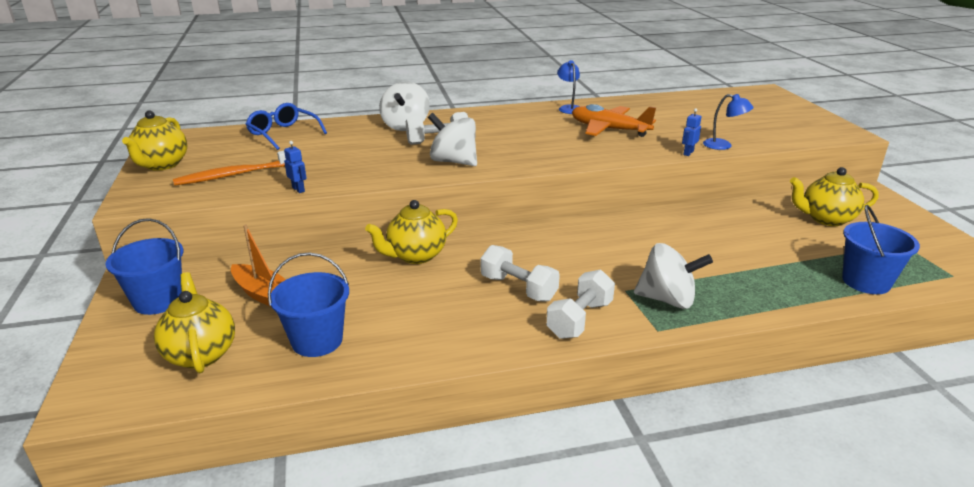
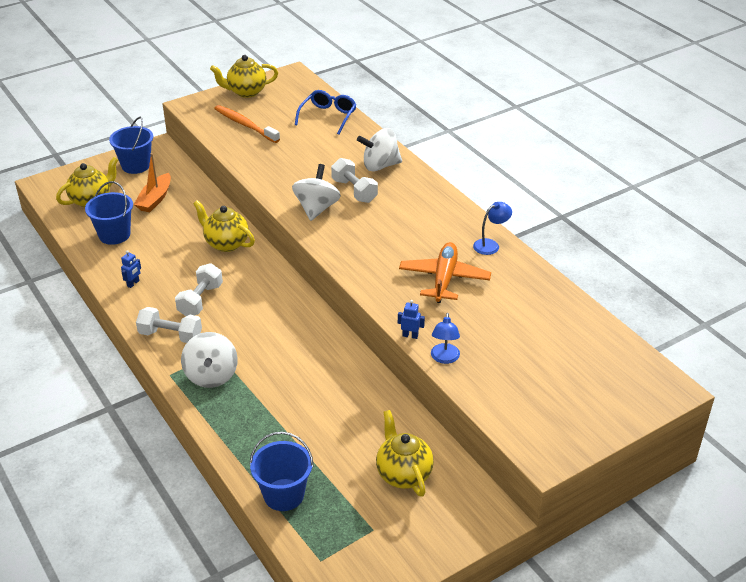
camera: 70 degrees right, 10 degrees up
(298, 189) = (233, 156): blue robot -> blue robot (133, 283)

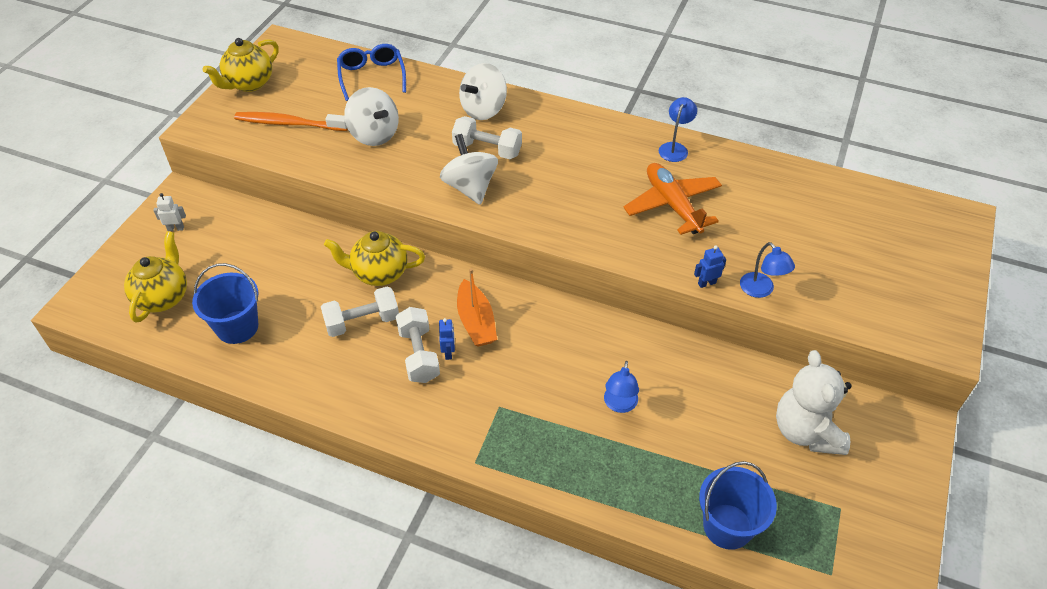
camera: 35 degrees left, 10 degrees up
(133, 283) = (322, 376): blue robot -> blue robot (448, 352)
(136, 165) = (176, 228): blue bucket -> white robot
(155, 199) = (242, 259): orange boat -> orange boat (476, 322)
(170, 335) = (429, 415): white dumbbell -> white dumbbell (362, 322)
(211, 375) = (520, 436): white spinning top -> white spinning top (374, 134)
(293, 391) = (619, 405): none -> blue lamp
(403, 474) = (806, 431): yellow teapot -> white teddy bear

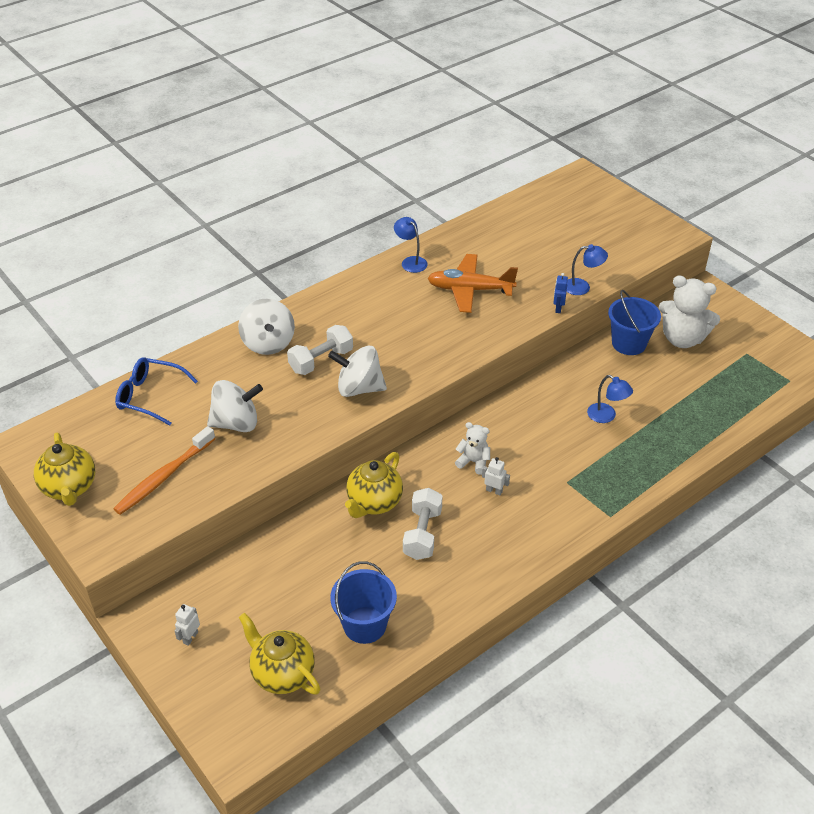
camera: 60 degrees left, 5 degrees down
(419, 355) = (484, 510): white dumbbell -> none
(448, 352) = (494, 491): blue robot -> white robot
(476, 322) = (473, 462): orange boat -> white teddy bear
(727, 526) = (733, 409): blue bucket -> blue bucket (629, 343)

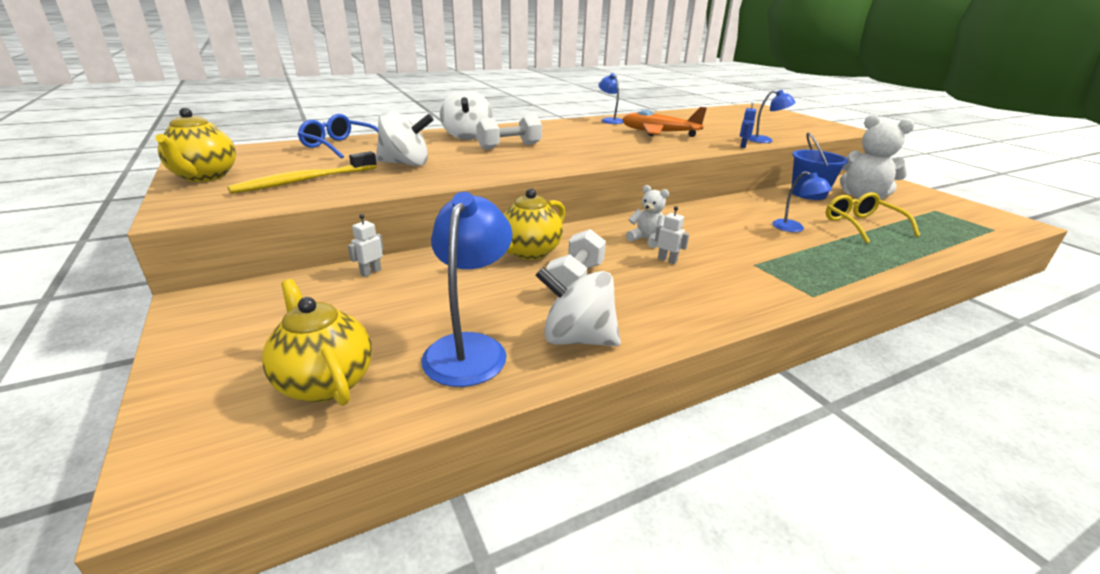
camera: 10 degrees right, 15 degrees down
(164, 477) = (304, 181): orange toothbrush -> yellow toothbrush
(190, 637) = (239, 326): white robot -> white robot (371, 272)
(359, 388) = (538, 160): white spinning top -> white spinning top (577, 338)
(364, 625) = (469, 348): blue bucket -> blue lamp
(670, 398) = (862, 225): none -> yellow glasses

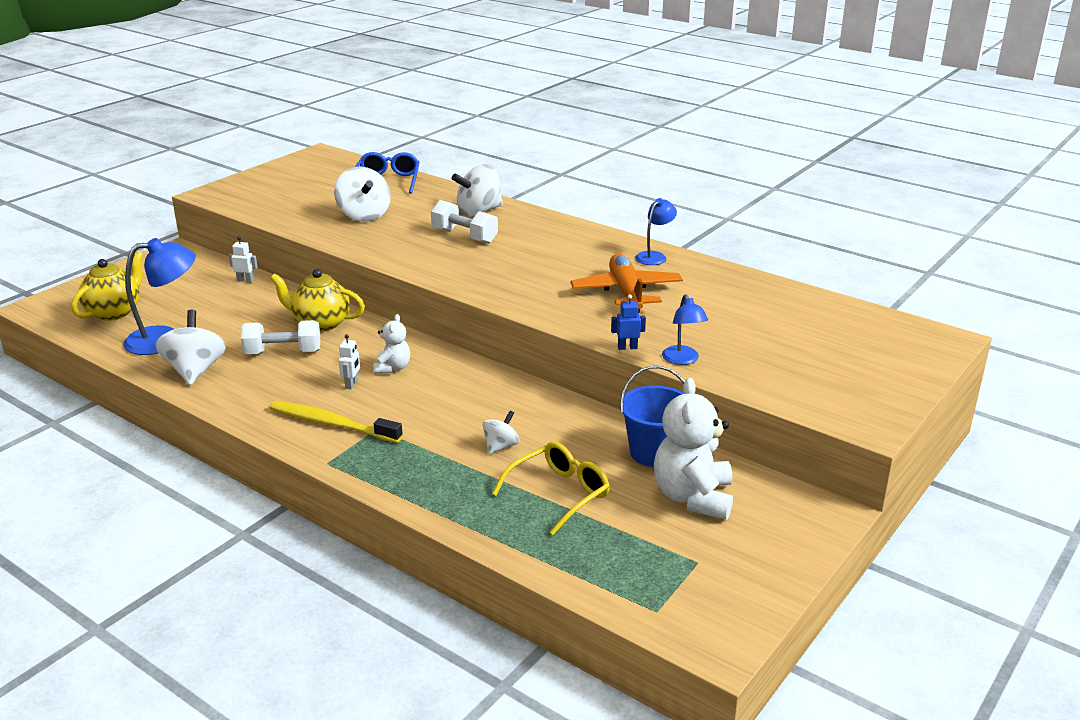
camera: 65 degrees right, 0 degrees up
(205, 177) = (273, 174): yellow teapot -> none
(304, 181) = (291, 201): yellow toothbrush -> yellow toothbrush (331, 424)
(794, 228) = (500, 446): blue lamp -> white spinning top

